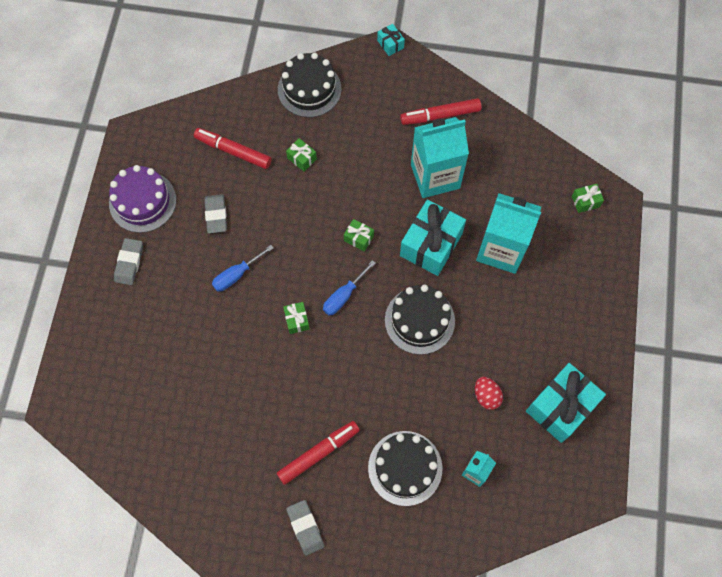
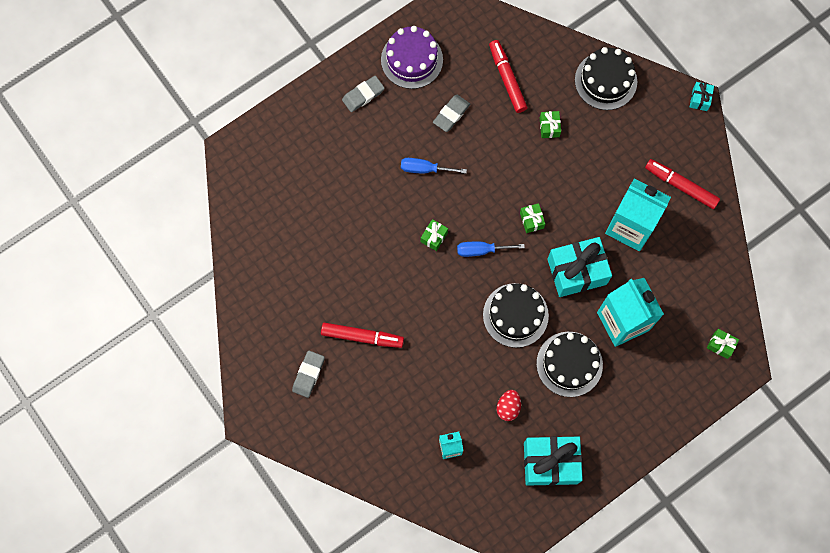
camera: 45 degrees right, 5 degrees up
(405, 468) = (407, 400): black cake -> black cake (569, 364)

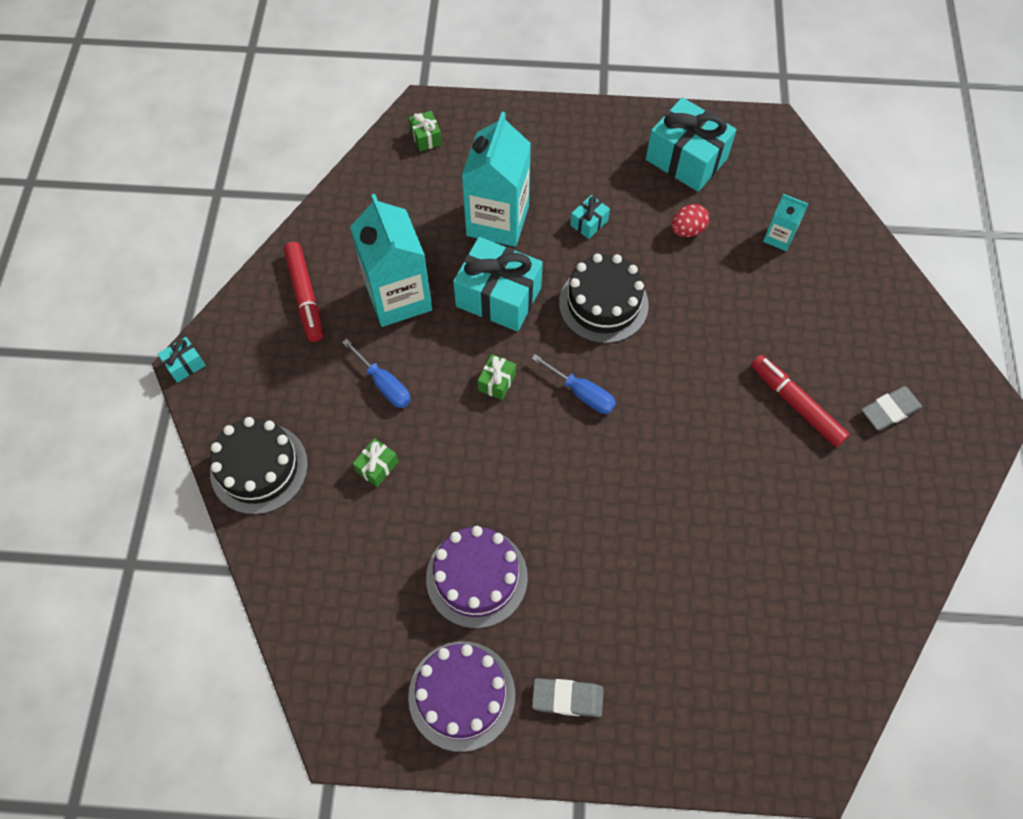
camera: 140 degrees left, 10 degrees down
(425, 169) = (568, 535): blue screwdriver -> blue screwdriver (384, 384)
(434, 237) = (624, 448): green gift -> none
(451, 114) = (476, 577): grey eraser -> purple cake
(507, 79) = (367, 566): red marker -> none
(569, 364) = (589, 223): black cake -> turquoise gift

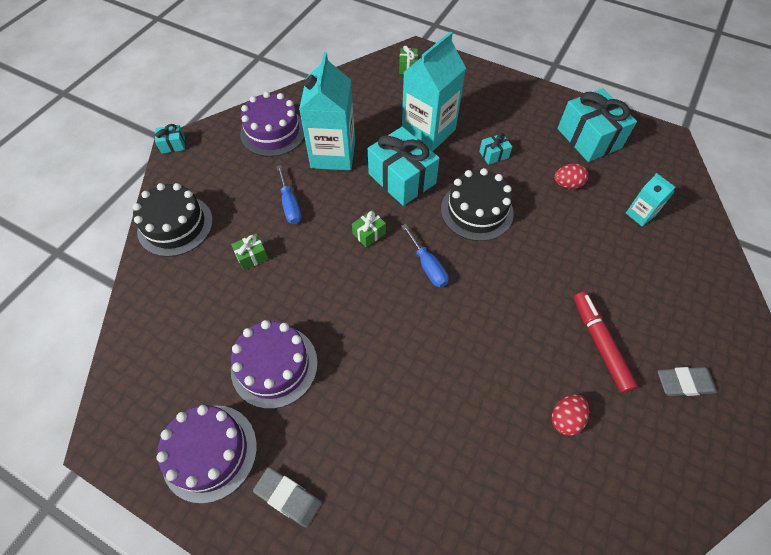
camera: 25 degrees right, 5 degrees down
(305, 296) = (273, 132): red marker -> purple cake
(795, 497) = (565, 418): none -> red egg

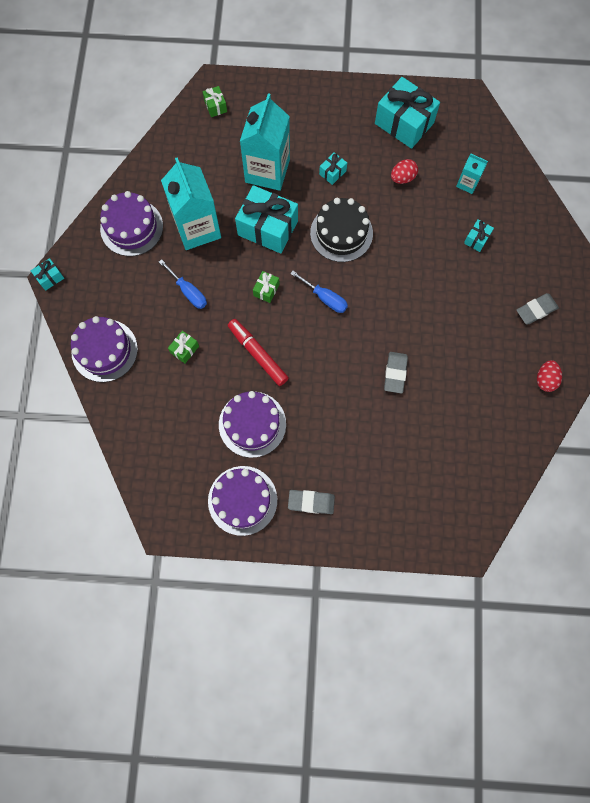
camera: 25 degrees left, 15 degrees up
(175, 225) = (104, 350): black cake -> purple cake
(471, 382) = (395, 373): none -> grey eraser
(565, 418) = (467, 370): red egg -> red egg (545, 379)
(600, 343) = (472, 305): red marker -> red marker (258, 354)
(631, 273) = (476, 239): none -> turquoise gift

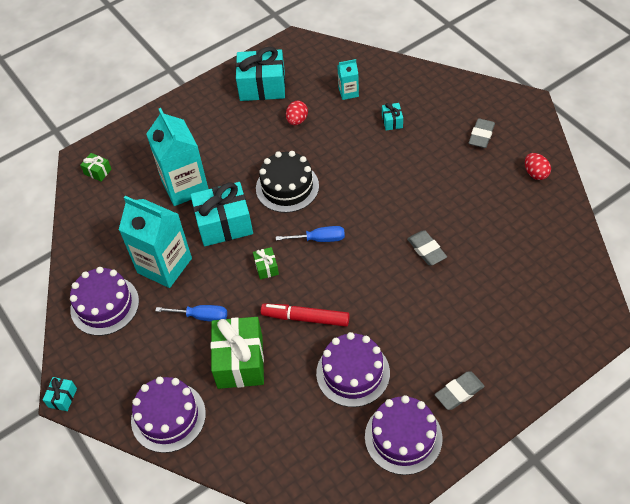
camera: 35 degrees left, 20 degrees down
(184, 349) = (240, 361): green gift -> green gift, size x2.21
(332, 172) = (239, 152): turquoise gift -> none

